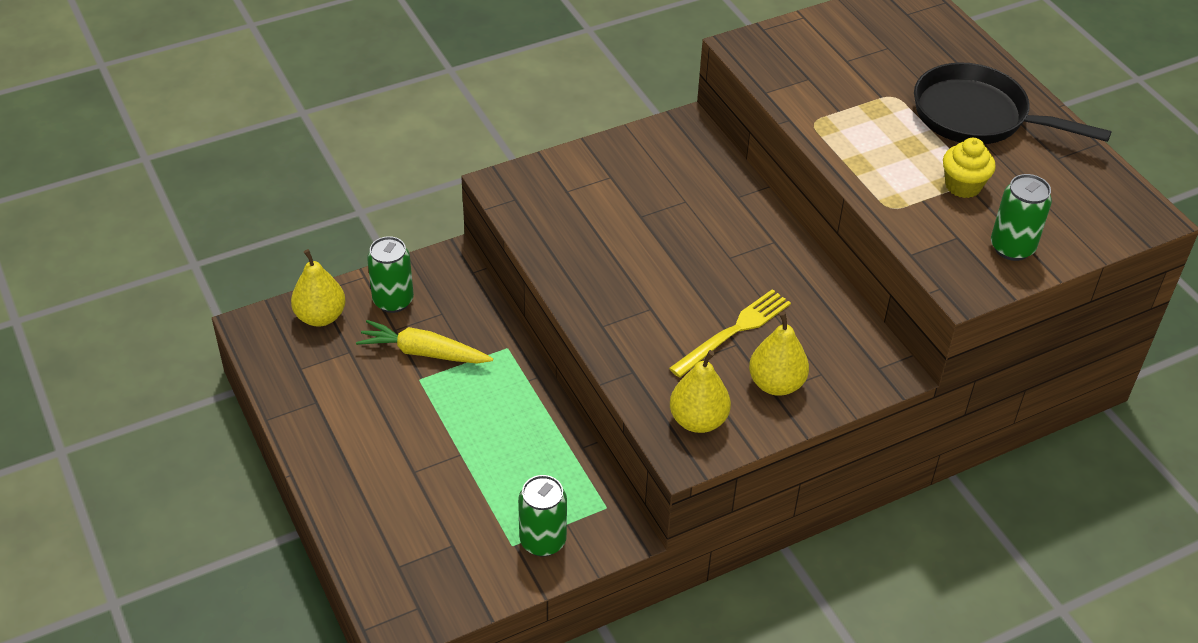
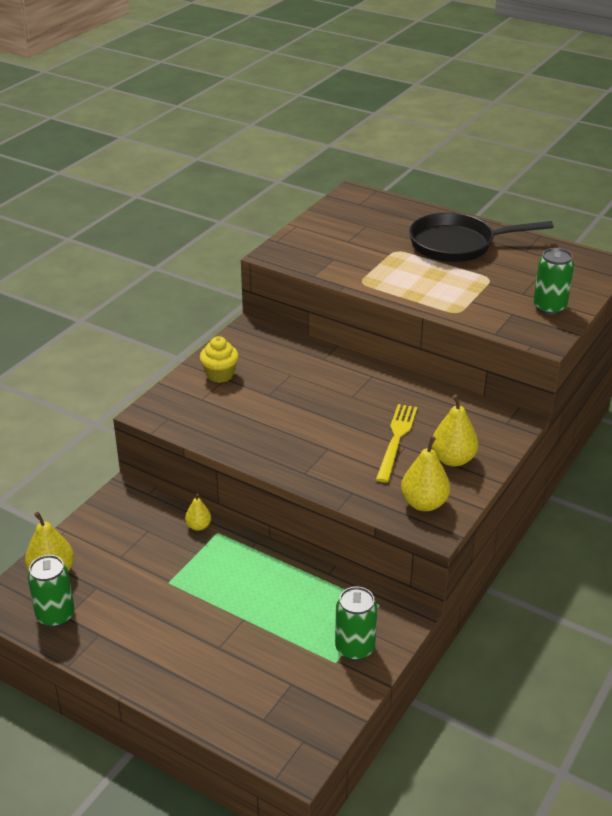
camera: 30 degrees left, 10 degrees down
(393, 301) = (102, 537): green can -> green can (55, 615)
(424, 352) = (157, 562): yellow carrot -> none
(494, 332) = (198, 526): none -> yellow pear
(963, 186) = (487, 285): yellow cupcake -> yellow cupcake (220, 375)

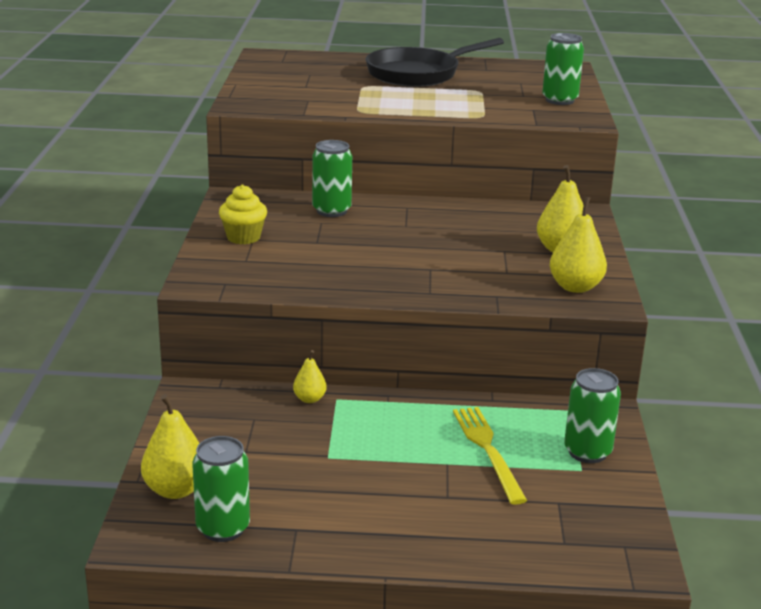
camera: 30 degrees left, 10 degrees down
(309, 364) = (331, 211): none -> green can
(396, 439) = (490, 247): yellow fork -> yellow fork (488, 450)

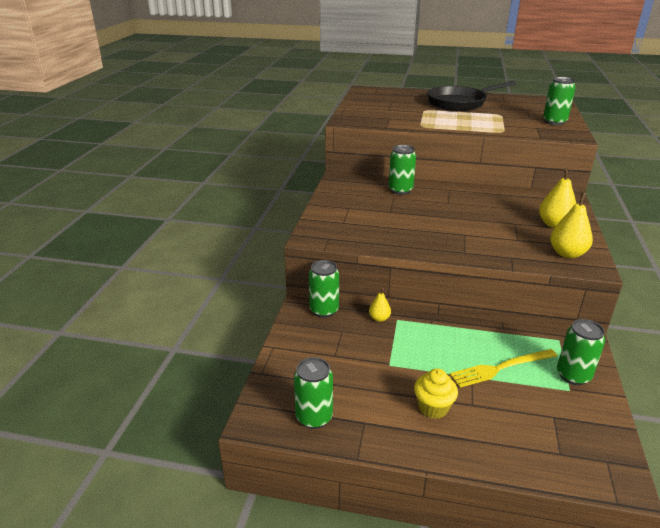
camera: 10 degrees right, 5 degrees up
(175, 490) = (285, 382): yellow pear -> none
(224, 393) = (324, 310): none -> green can
(243, 237) = (343, 206): yellow cupcake -> yellow cupcake (433, 407)
(488, 450) = (501, 368): yellow fork -> yellow fork turned 105 degrees counterclockwise

